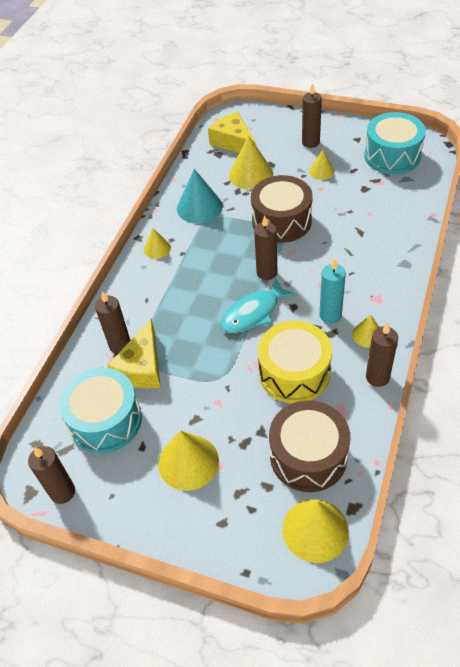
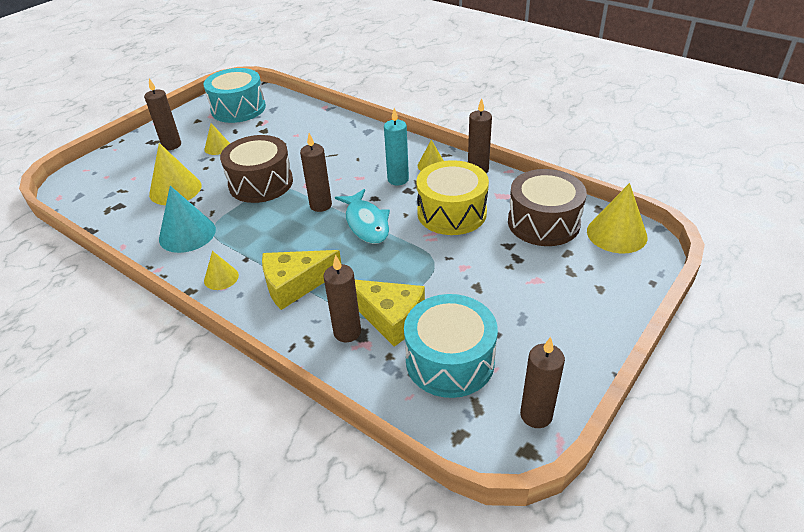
camera: 75 degrees left, 10 degrees down
(188, 462) = (527, 300): yellow cone -> none
(233, 142) = (113, 192): yellow cheese -> yellow cheese (295, 284)

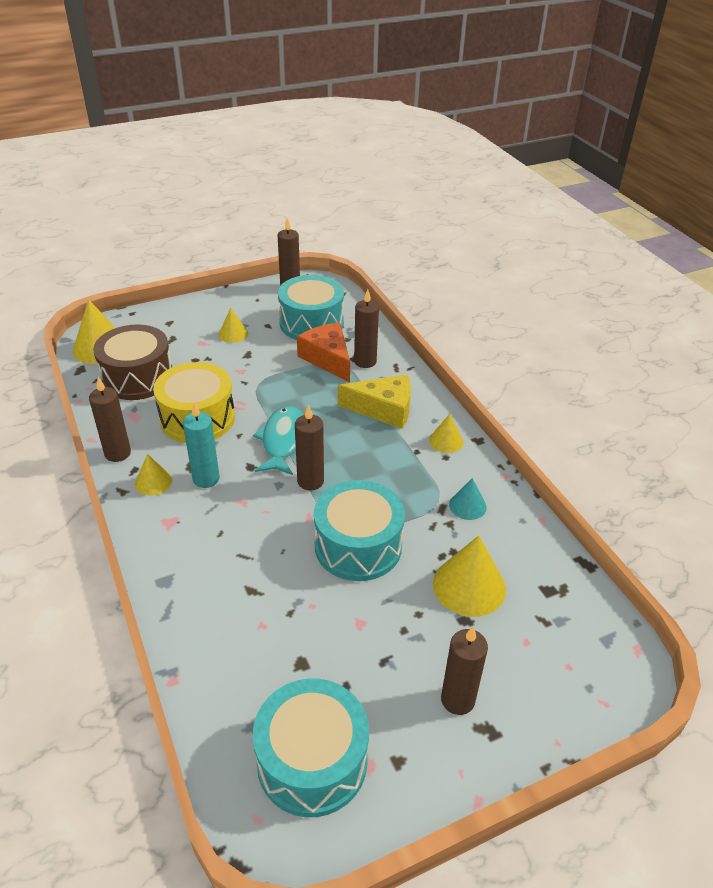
camera: 155 degrees left, 0 degrees up
(187, 234) = (467, 506): turquoise cone -> turquoise cone, size x0.56
(217, 147) = (387, 654): yellow cone -> yellow cone (233, 334)
(261, 183) = (358, 546): brown drum -> turquoise drum
(390, 318) = (328, 359): yellow cheese -> orange cheese

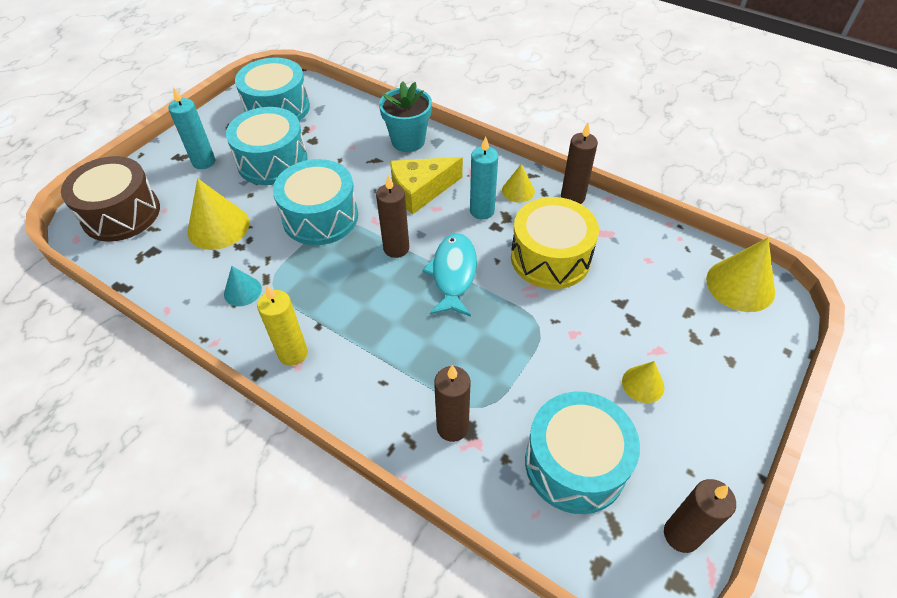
camera: 150 degrees right, 10 degrees up
(137, 377) = (656, 271): brown drum -> brown drum (121, 214)
(194, 598) = (408, 141): none -> turquoise flower pot
(282, 440) = (453, 274): turquoise fish -> turquoise fish turned 150 degrees counterclockwise
(328, 359) = (499, 406): orange cheese -> none
(370, 653) = (272, 161): none -> turquoise drum
(384, 409) = (382, 361): yellow cheese -> yellow cheese (420, 191)
(446, 441) = (293, 353): yellow cone -> yellow candle
(457, 700) = (204, 162): brown candle -> turquoise candle

